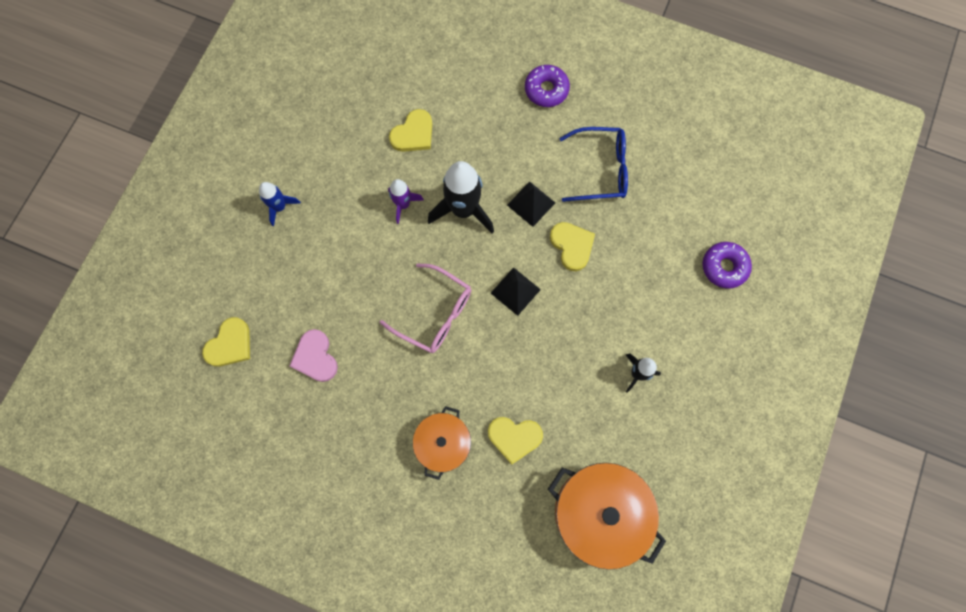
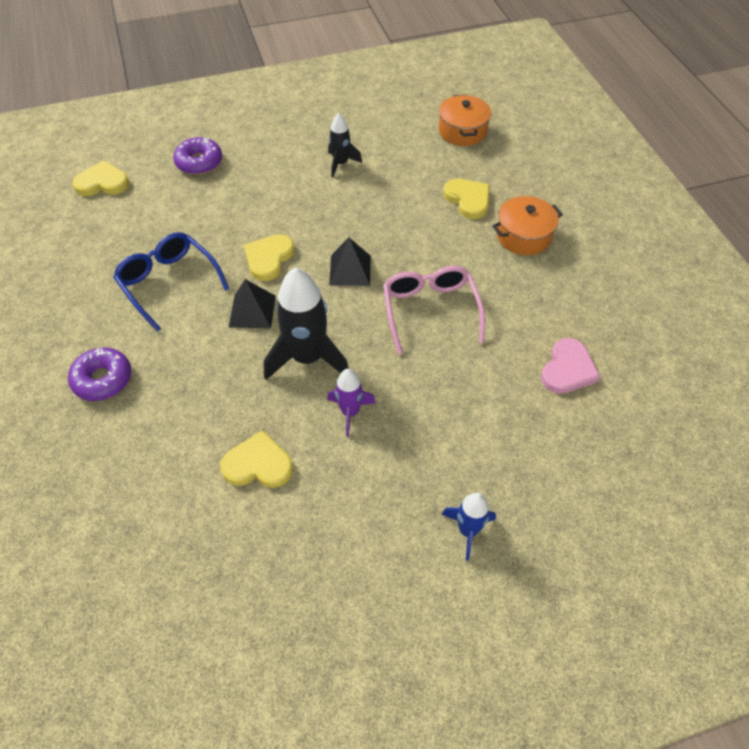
camera: 130 degrees left, 20 degrees down
(230, 344) = (642, 450): yellow heart -> yellow heart (102, 183)
(600, 513) = (462, 131): orange pot -> orange pot, size x0.60

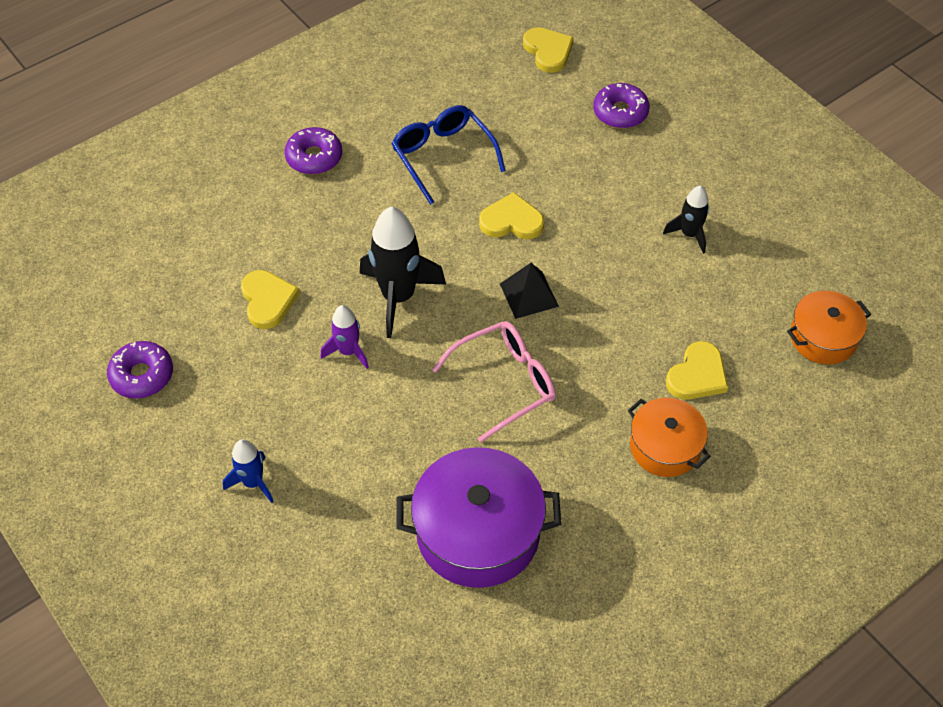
camera: 70 degrees right, 0 degrees up
(169, 283) = (443, 156): blue glasses -> blue glasses turned 60 degrees counterclockwise
(252, 311) = (437, 233): black pyramid -> none
(296, 611) = (142, 375): none -> purple donut
(567, 369) = (478, 532): pink heart -> purple pot

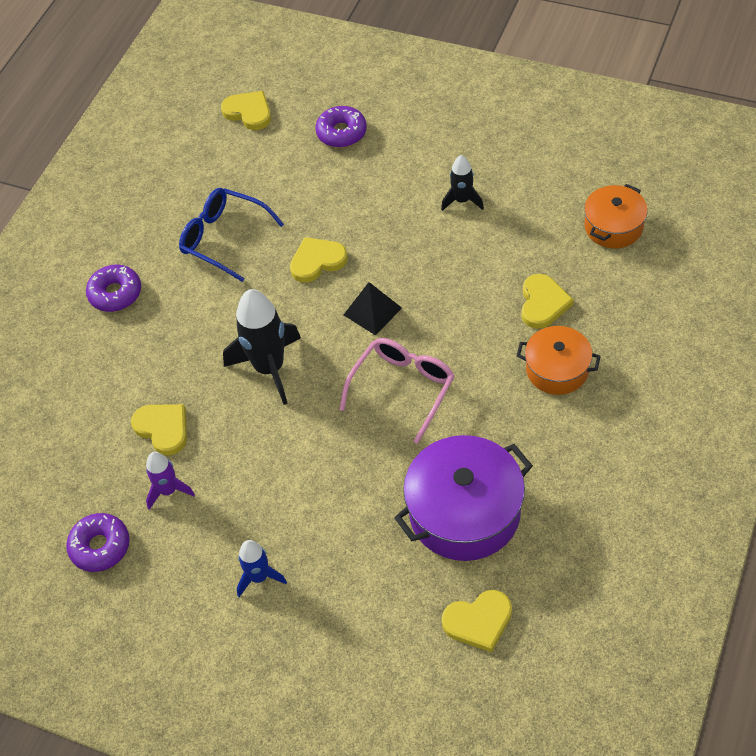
camera: 25 degrees left, 0 degrees up
(348, 351) = (260, 432): purple rocket -> purple rocket (168, 491)
(416, 643) = (478, 621): none -> yellow heart

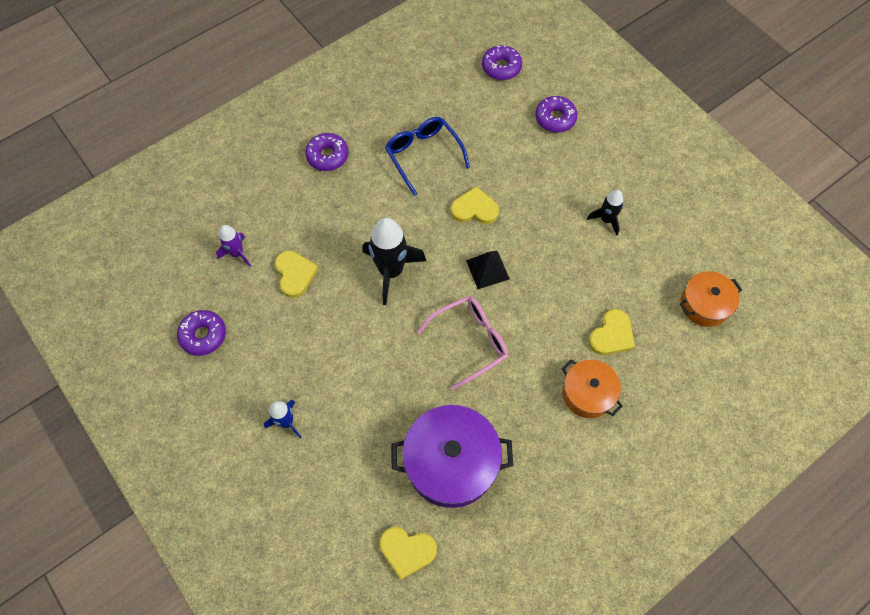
camera: 25 degrees right, 10 degrees up
(168, 491) = (270, 322): purple rocket -> purple rocket (237, 253)
(249, 112) = (501, 67): yellow heart -> purple donut

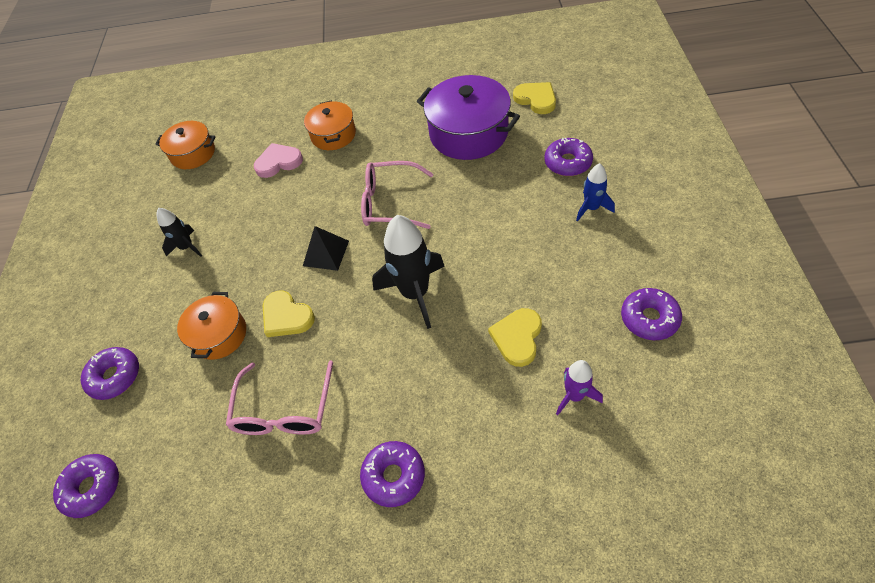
camera: 140 degrees left, 10 degrees down
(331, 469) = (567, 163): none -> purple donut
(423, 155) = (284, 410): blue glasses -> pink glasses
(511, 174) = (219, 335): none -> orange pot
(611, 335) = (278, 162): yellow heart -> pink heart

